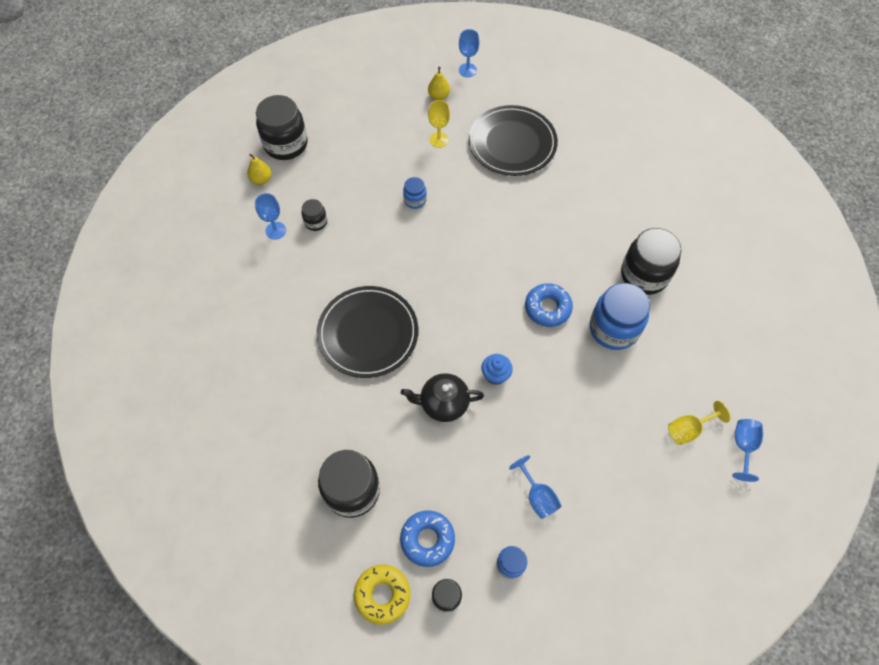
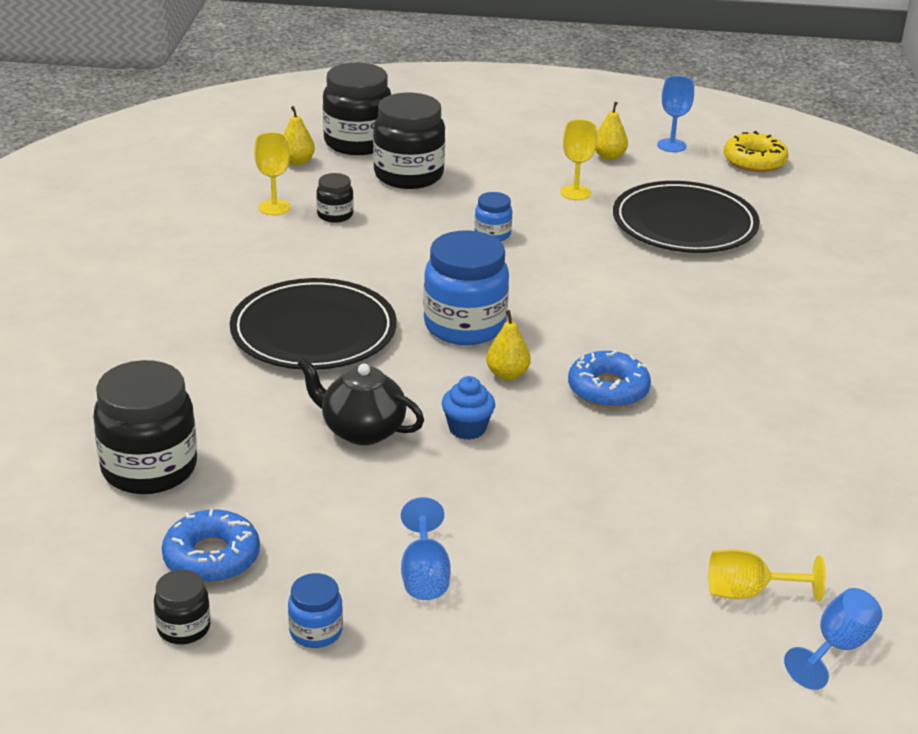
camera: 25 degrees right, 30 degrees down
(275, 230) = (274, 207): blue goblet -> yellow goblet
(382, 595) = (91, 588): yellow donut -> yellow donut (754, 161)
(491, 321) = (507, 374): none -> yellow pear
(613, 329) = (701, 443): blue jar -> blue jar (464, 326)
(644, 275) = (798, 404): black jar -> black jar (408, 175)

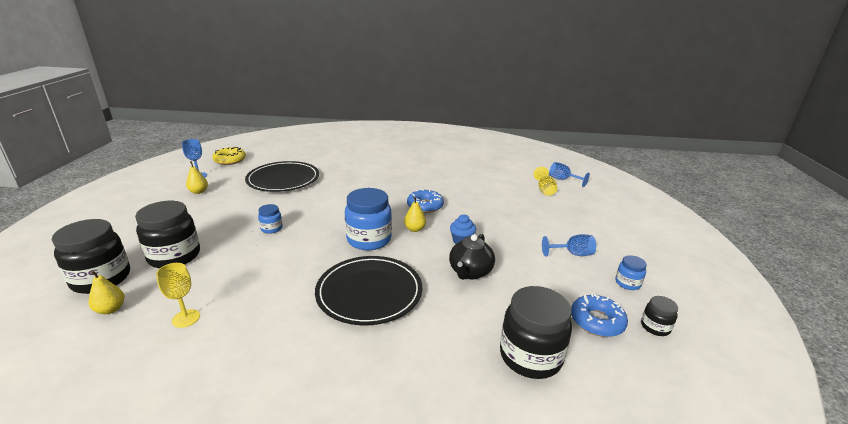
camera: 90 degrees left, 5 degrees down
(335, 215) = (216, 287): black jar -> none
(575, 192) = (235, 203): yellow goblet -> none

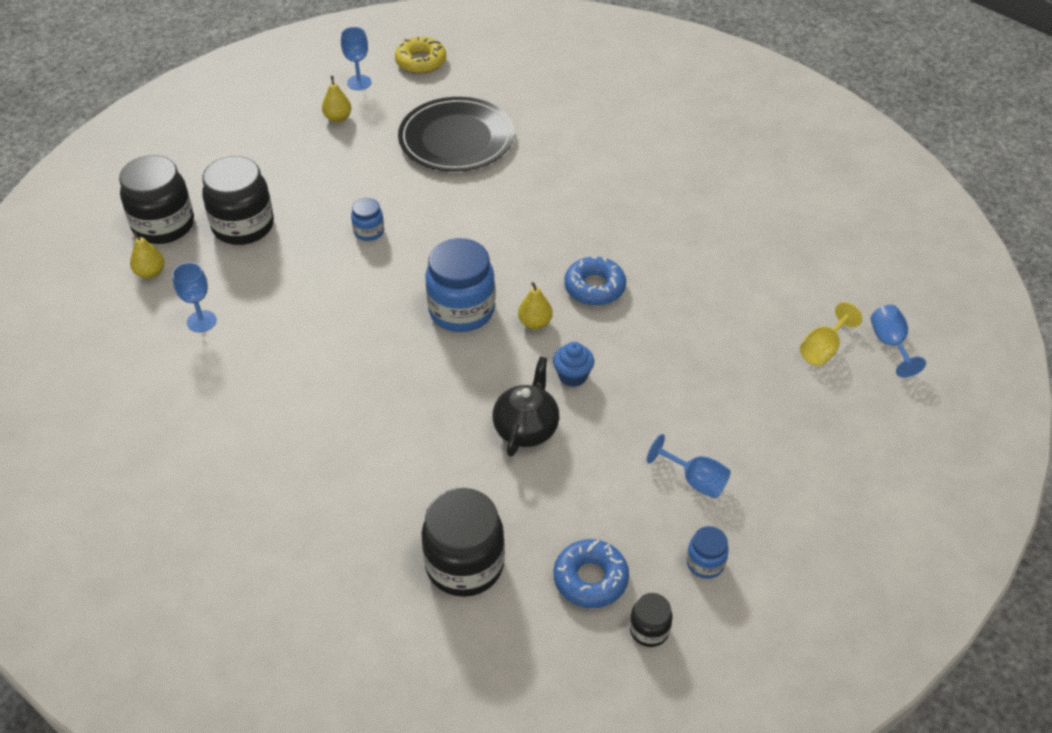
camera: 40 degrees right, 20 degrees up
(186, 318) = (201, 321): yellow goblet -> blue goblet
(369, 292) = (388, 389): black plate -> none
(470, 272) = (526, 428): black teapot -> black teapot turned 135 degrees clockwise

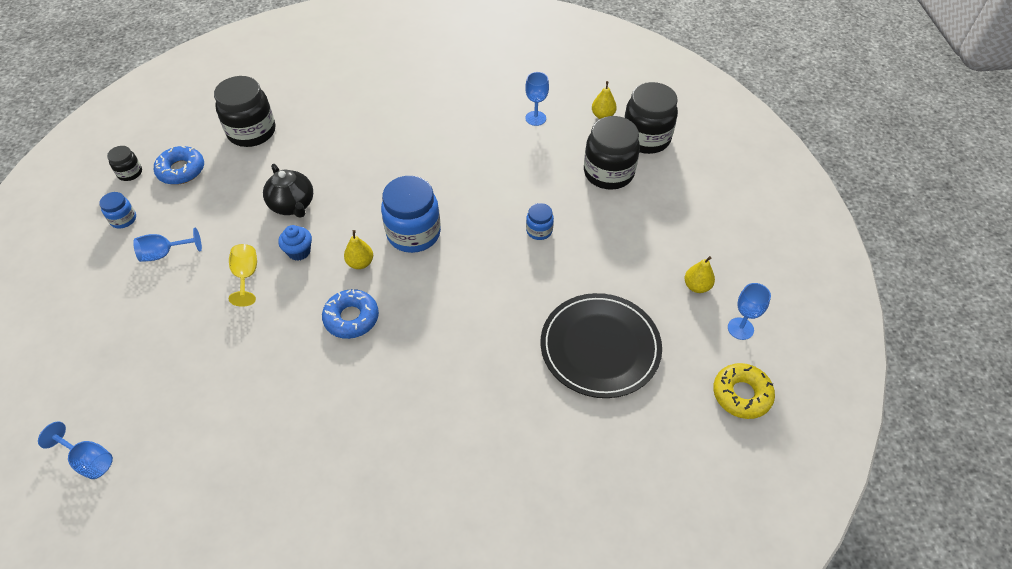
camera: 130 degrees right, 5 degrees up
(823, 349) = (142, 409): yellow goblet -> yellow goblet (246, 276)

